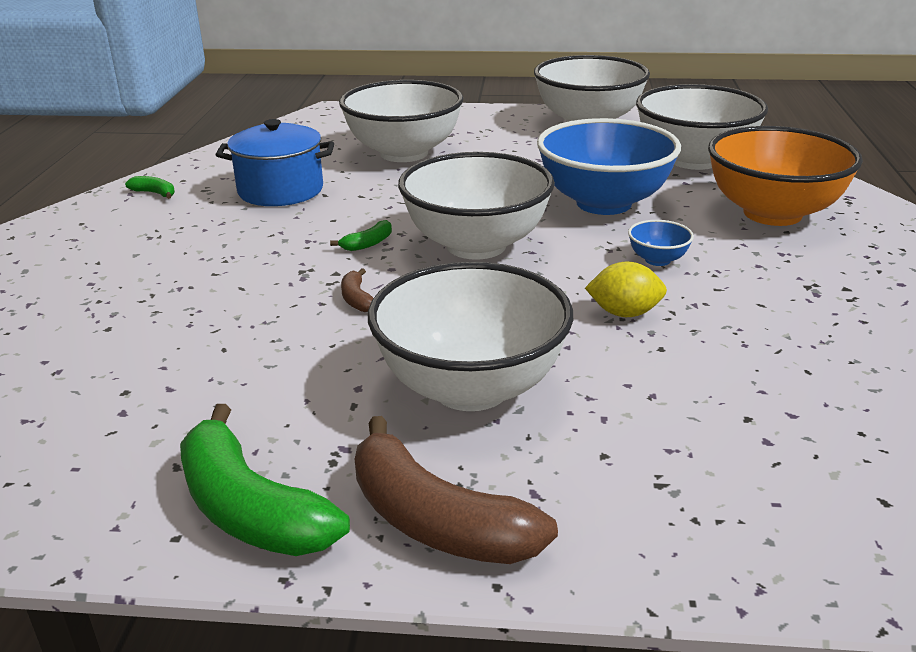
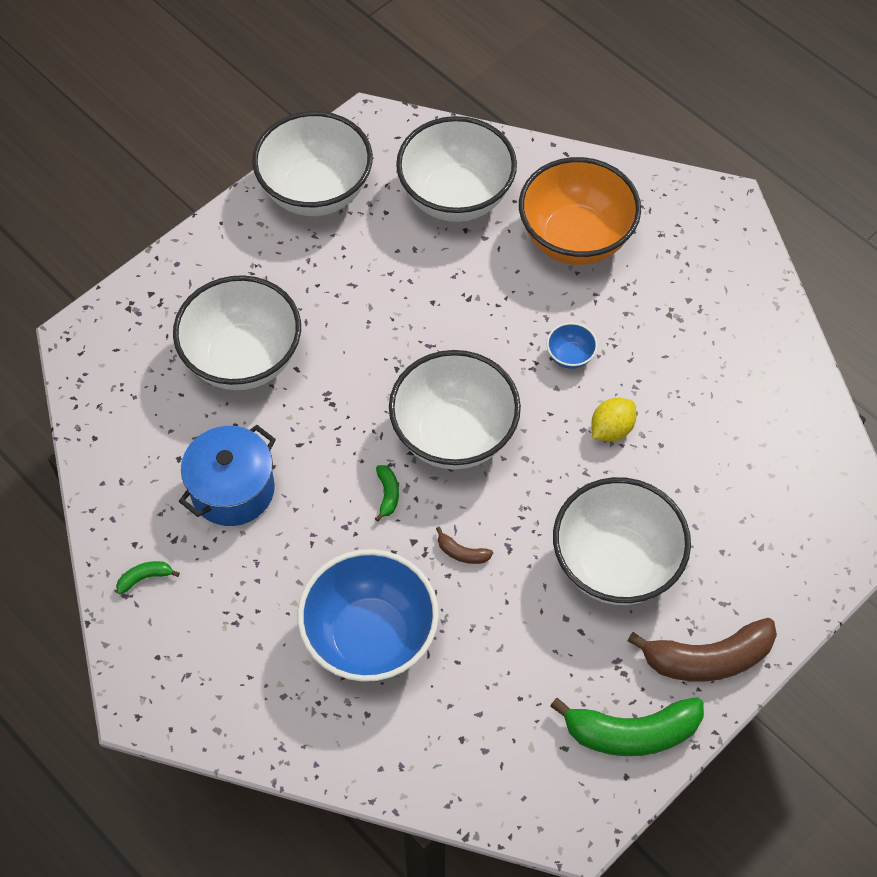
camera: 50 degrees left, 30 degrees up
(603, 203) = (466, 312): blue bowl -> blue bowl (370, 637)

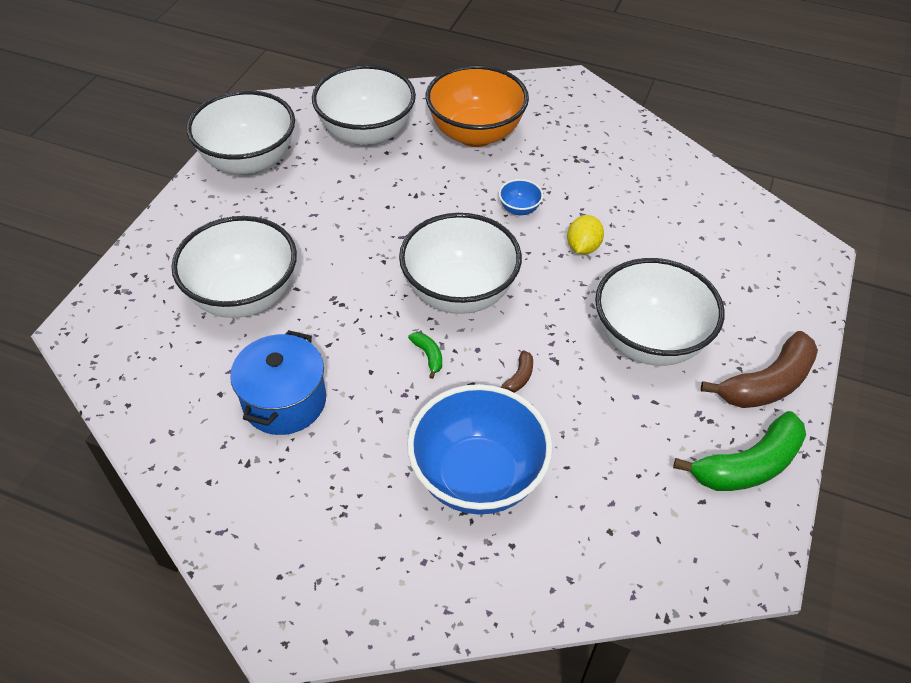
camera: 25 degrees left, 10 degrees down
(145, 578) = (233, 508): green banana -> none
(462, 552) = (518, 378): brown banana -> brown banana turned 60 degrees counterclockwise

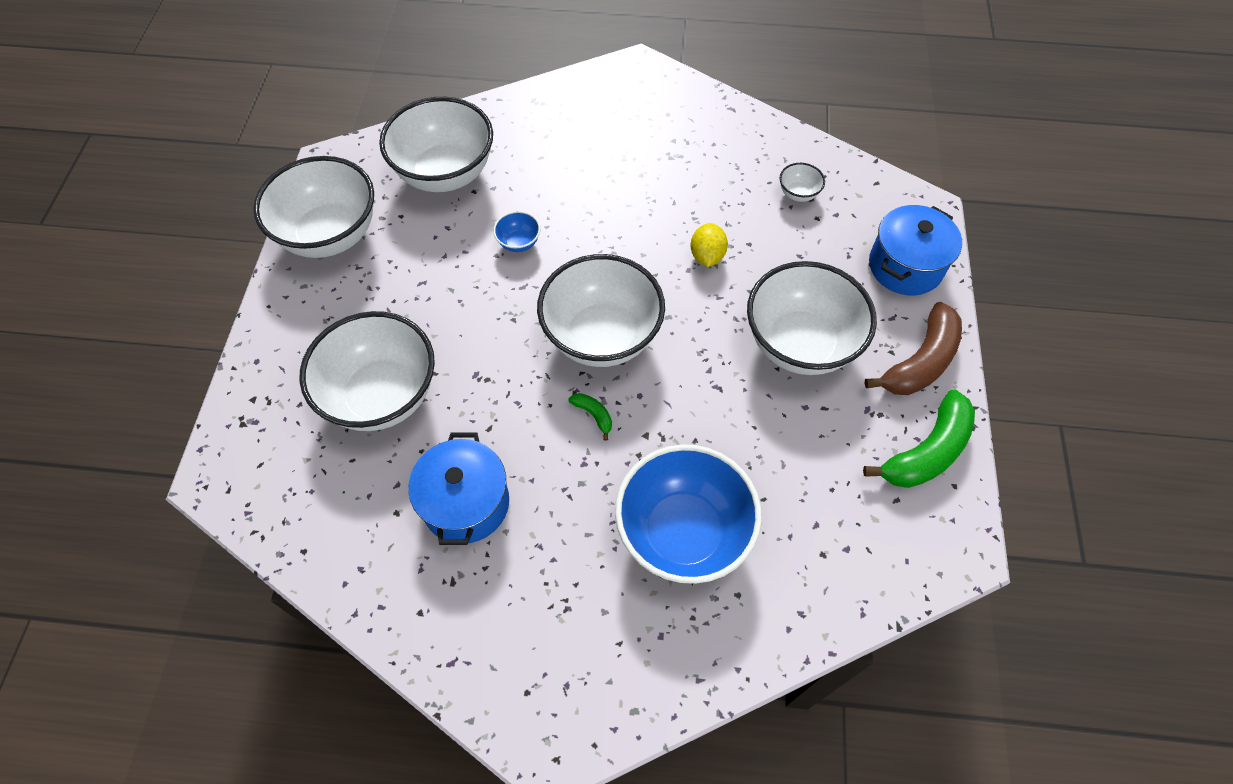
camera: 15 degrees left, 10 degrees up
(475, 134) = (559, 149): orange bowl -> none
(518, 378) = (689, 416): brown banana -> none
(519, 209) = (631, 227): blue bowl -> blue bowl (519, 243)
(690, 213) = (798, 194): none -> white bowl
(778, 297) = (905, 266): none -> blue pot

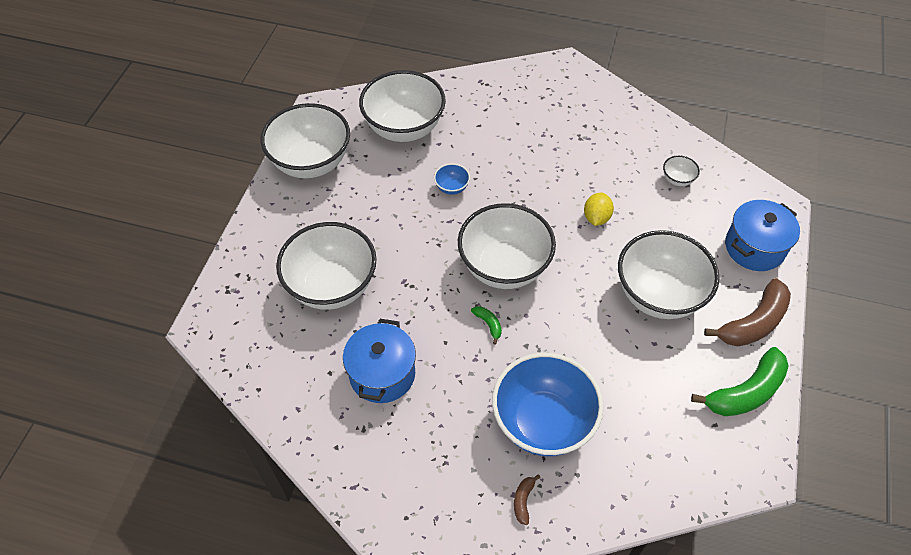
camera: 10 degrees right, 5 degrees down
(675, 642) = (523, 501): none -> brown banana

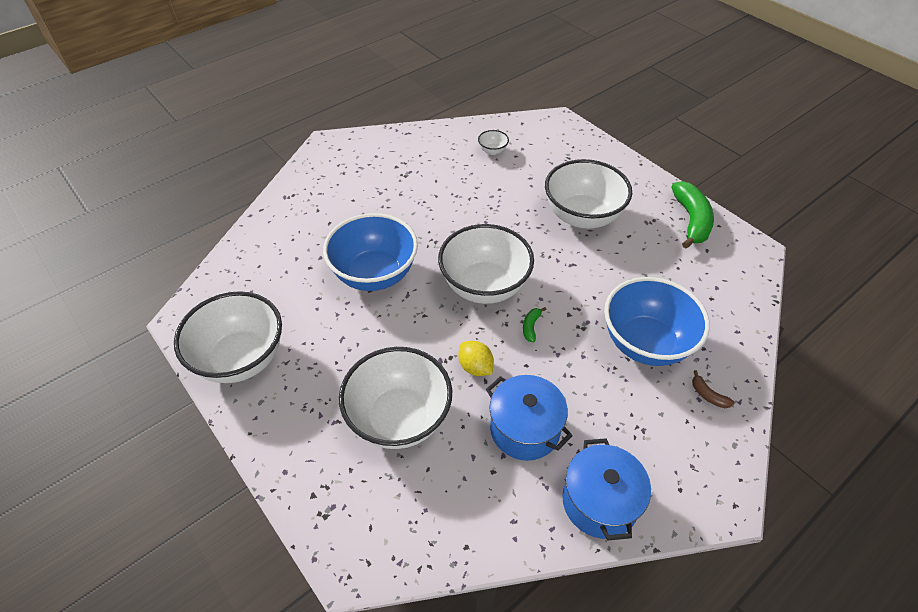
camera: 55 degrees left, 5 degrees down
(404, 128) = (278, 270): white bowl -> none
(452, 188) = (375, 274): blue bowl -> blue bowl, size x2.45
(488, 324) = (531, 327): green banana -> green banana turned 75 degrees counterclockwise
(596, 218) = (486, 209): yellow lemon -> yellow lemon (475, 367)
(753, 323) = (640, 185): brown banana -> none
(754, 247) = (581, 150): blue pot -> blue pot (599, 502)

